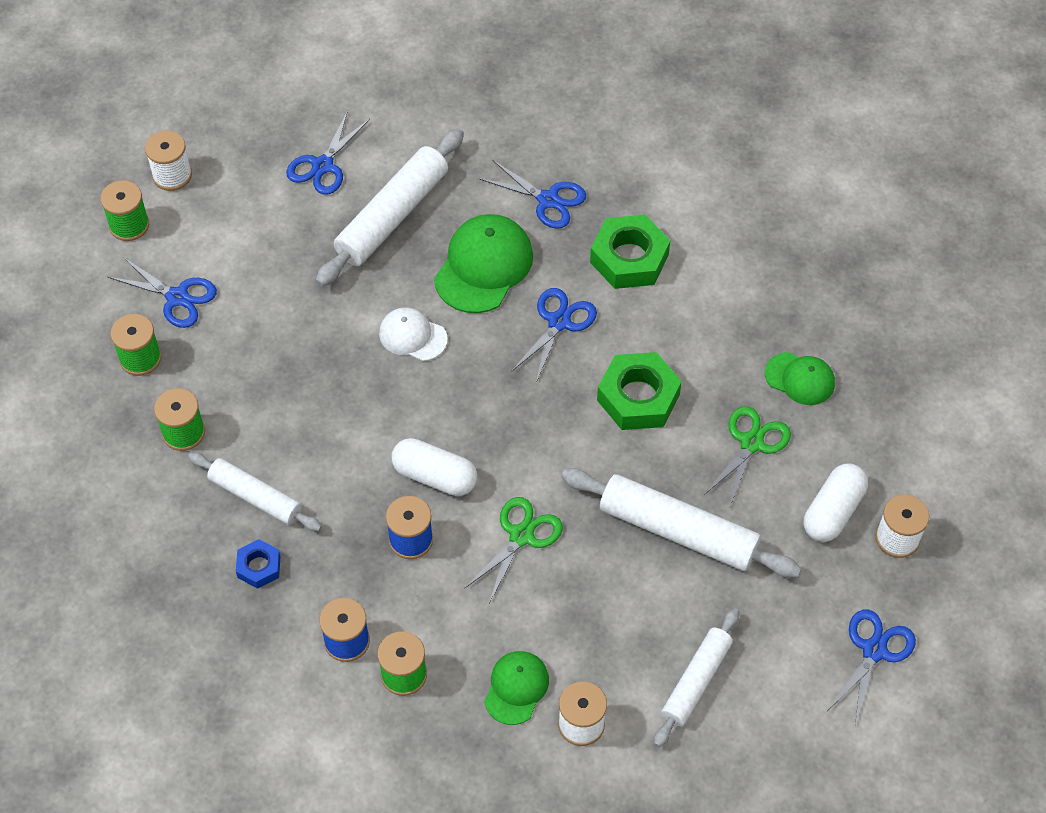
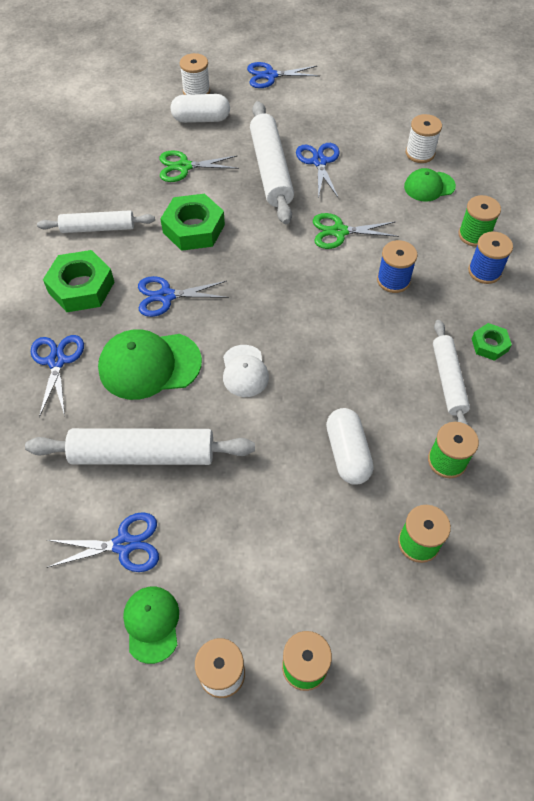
camera: 125 degrees left, 0 degrees up
(177, 297) = (343, 560): blue scissors -> blue scissors (319, 162)
(259, 566) = (489, 345): blue nut -> green nut
(435, 476) = (340, 294): white capsule -> white capsule (347, 453)
(696, 681) = (351, 125): white rolling pin -> white rolling pin (98, 228)
(800, 379) = (119, 166): green cap -> green cap (152, 624)

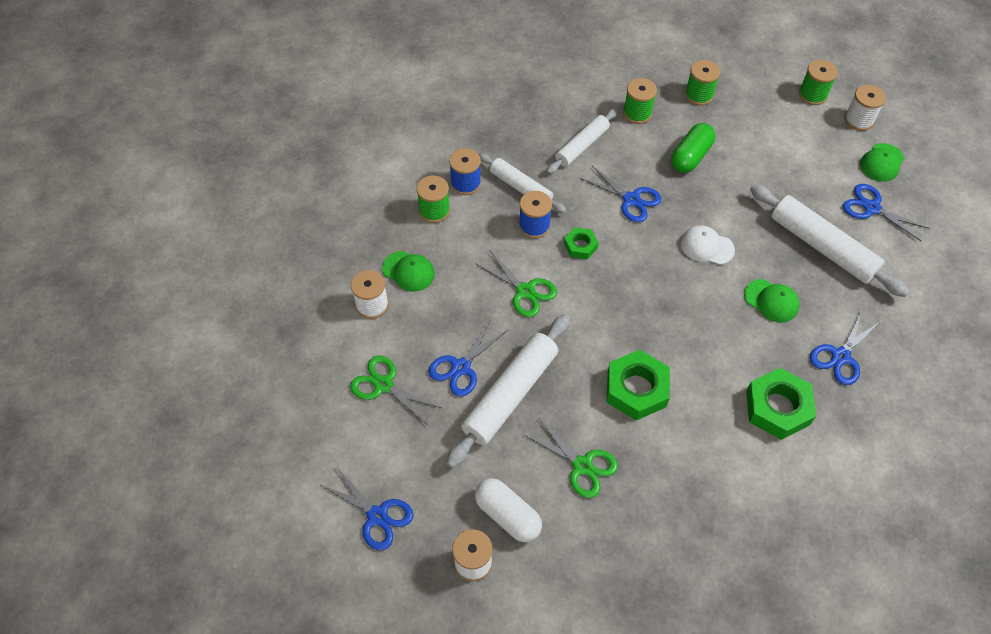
camera: 135 degrees left, 0 degrees up
(98, 228) = (719, 459): white rolling pin -> white rolling pin (521, 188)
(149, 365) = (771, 301): green cap -> green cap, size x0.60
(166, 296) = (714, 345): blue scissors -> blue scissors (631, 200)
(244, 371) = (707, 247): white cap -> white cap turned 105 degrees counterclockwise
(347, 453) = (690, 156): white capsule -> green capsule
(350, 123) = (384, 385): none -> green scissors
(489, 345) = (529, 144): green nut -> green nut (580, 246)

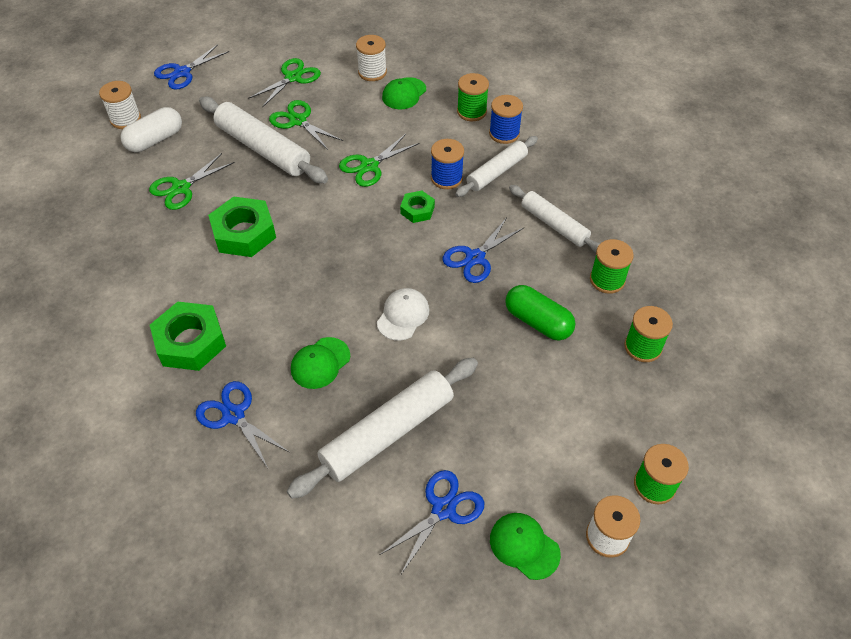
camera: 95 degrees right, 5 degrees down
(461, 367) = (298, 121): blue scissors -> green scissors

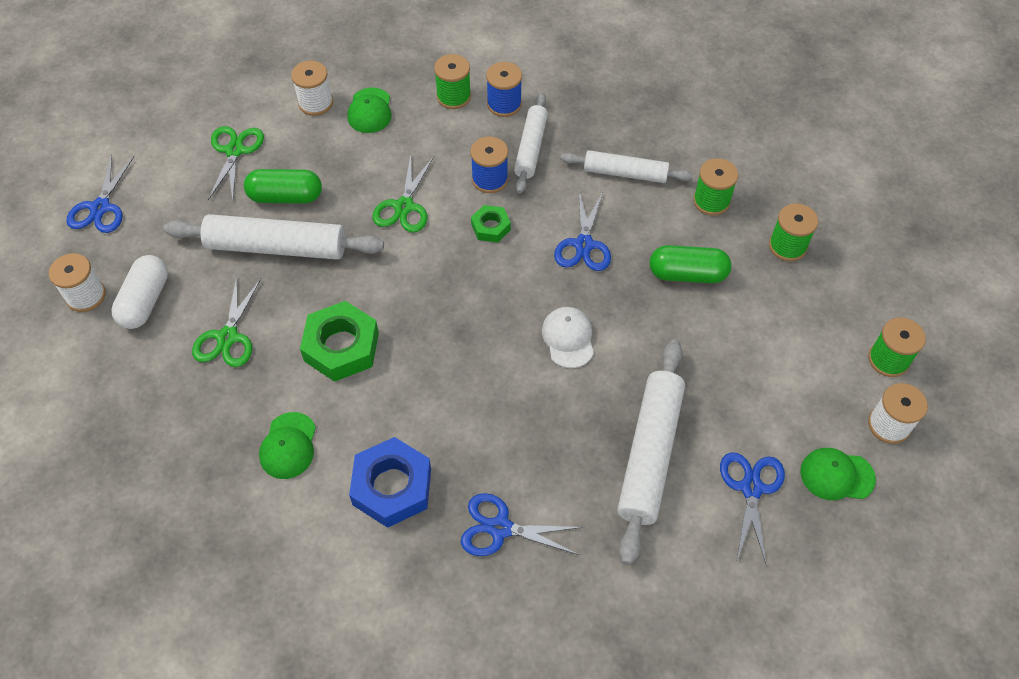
camera: 35 degrees left, 5 degrees up
(190, 342) = (392, 487): green nut -> blue nut
(298, 121) = (286, 196): green scissors -> green capsule
(320, 363) = (534, 429): green cap -> green cap (288, 446)

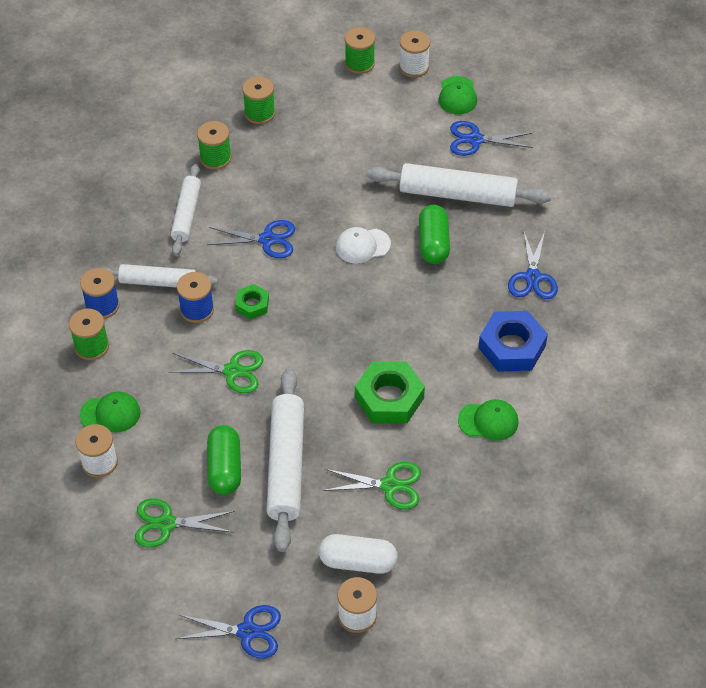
camera: 95 degrees left, 5 degrees down
(687, 274) = (292, 173): green capsule -> green capsule (433, 243)

